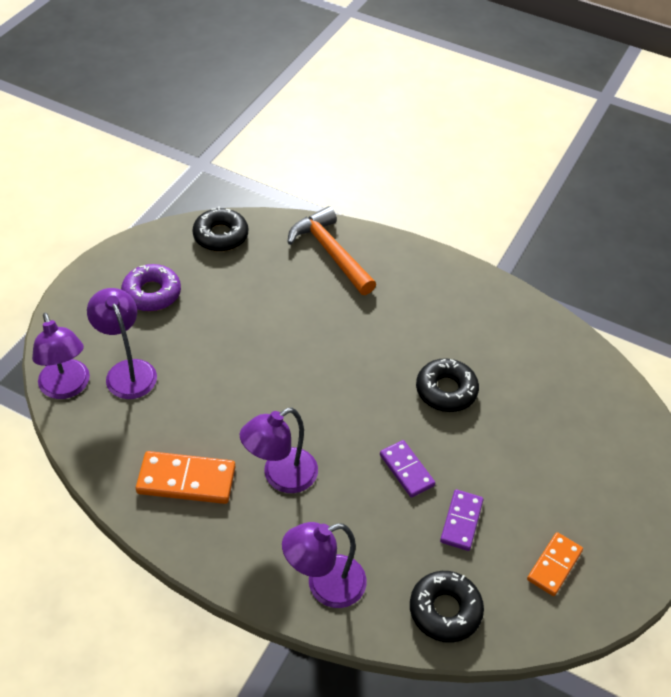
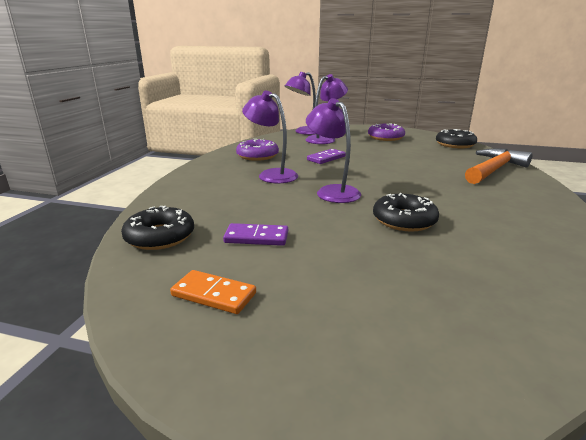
camera: 80 degrees right, 25 degrees down
(186, 480) = (257, 156): orange domino -> purple donut
(324, 585) = (185, 193): purple lamp -> purple lamp (332, 191)
(406, 470) = (301, 211): purple domino -> purple domino (326, 158)

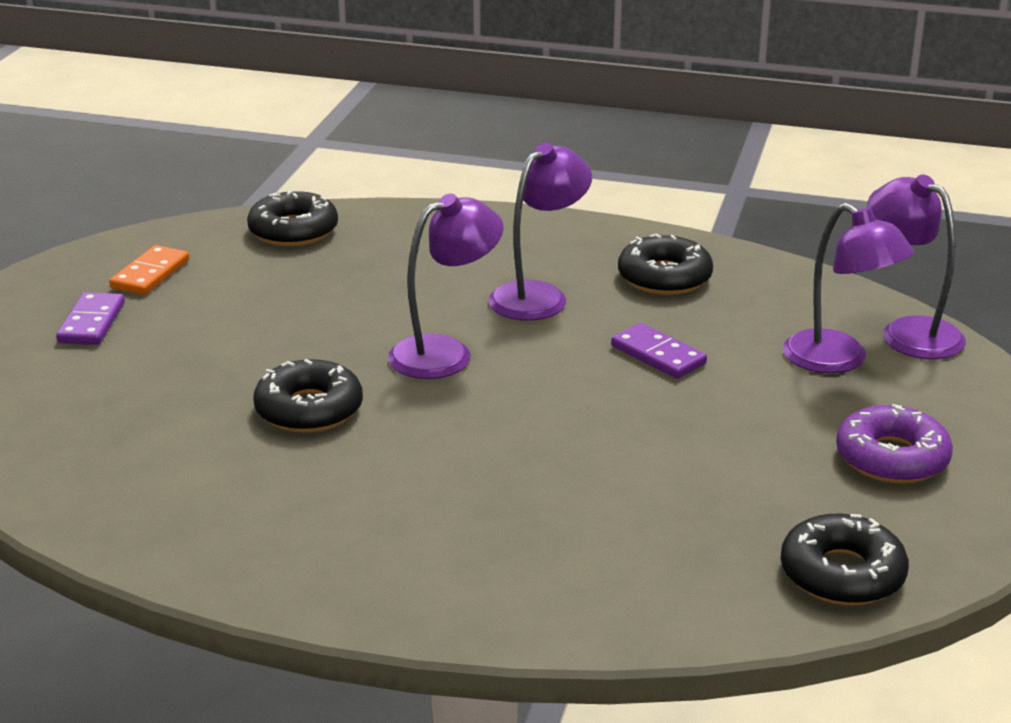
camera: 90 degrees right, 5 degrees up
(256, 237) = (276, 291): purple domino -> purple domino (92, 323)
(257, 156) = (664, 277): purple donut -> black donut
(494, 170) = (589, 582): orange hammer -> none

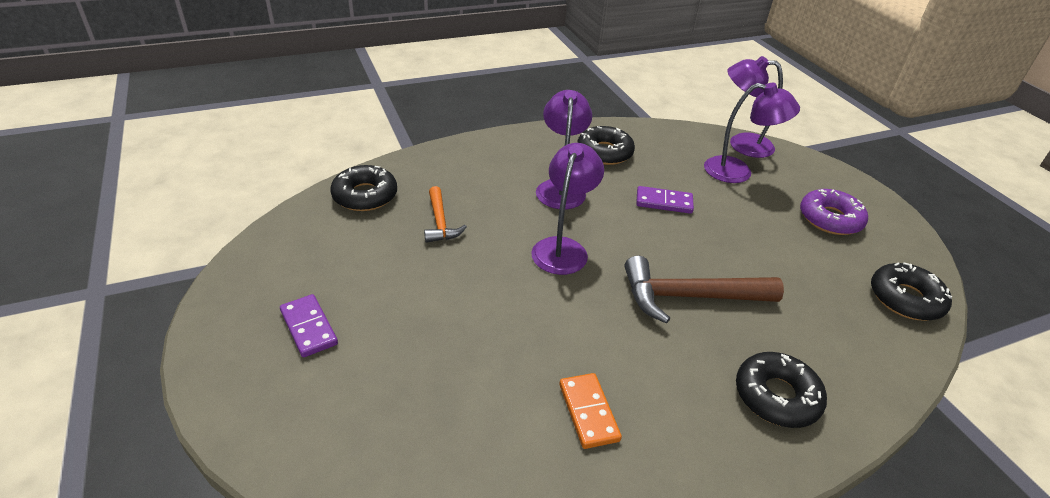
camera: 40 degrees left, 10 degrees up
(150, 274) = (305, 267): orange domino -> orange domino (588, 412)
(309, 409) = (540, 328): black donut -> black donut (776, 396)
(339, 282) = (440, 222): none -> orange hammer
(528, 452) = (689, 296): none -> brown hammer

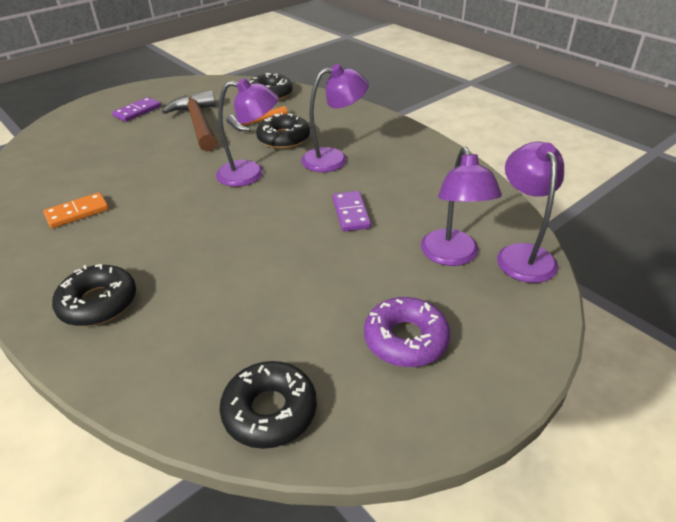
camera: 75 degrees right, 0 degrees up
(604, 152) = (412, 170): black donut -> black donut (283, 138)
(689, 296) = (213, 243): brown hammer -> brown hammer (198, 123)

